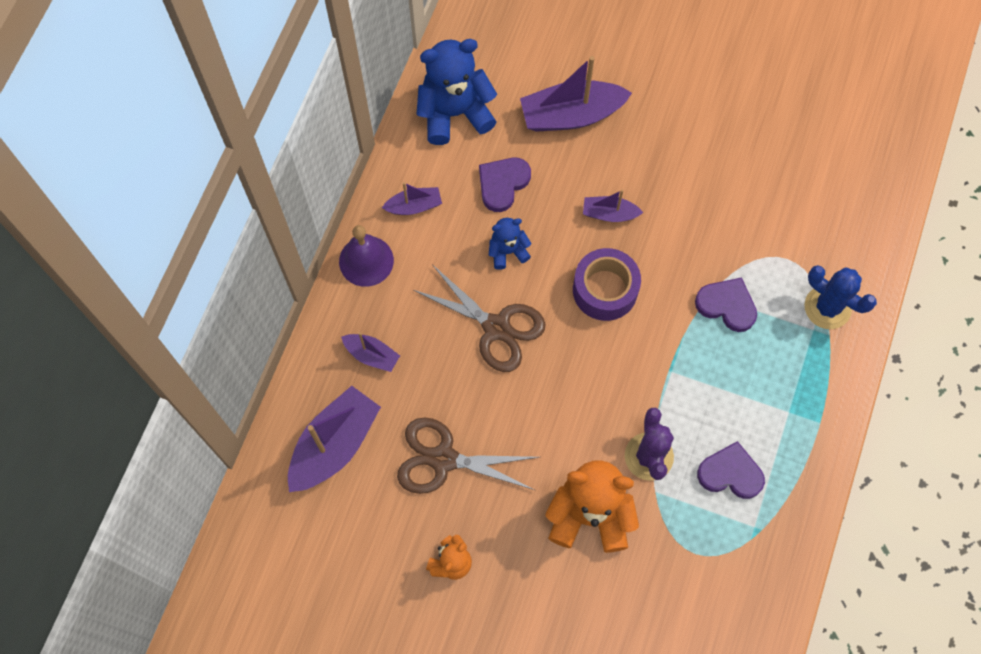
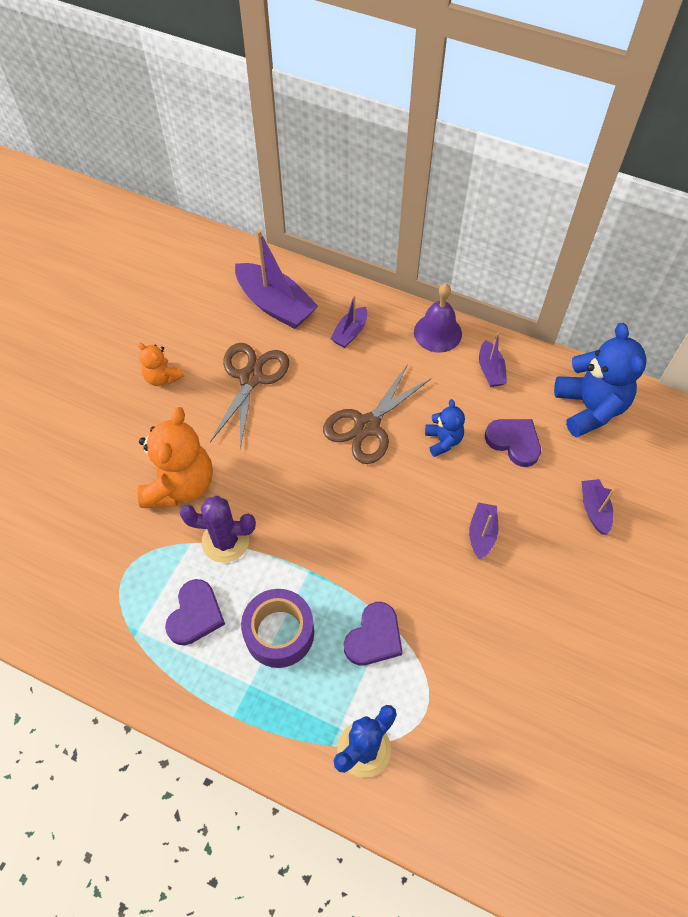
camera: 95 degrees right, 10 degrees down
(571, 115) = (594, 509): purple boat -> purple boat, size x0.53
(605, 290) = (399, 521): purple tape -> purple tape (279, 633)

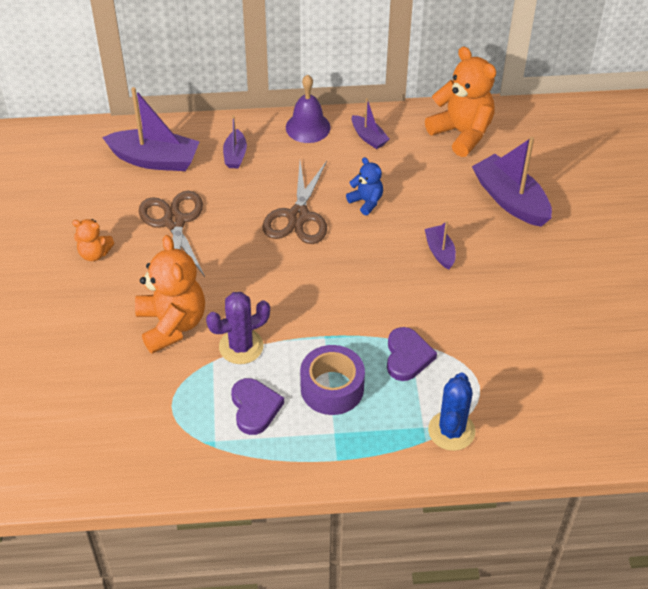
camera: 30 degrees left, 10 degrees down
(514, 442) = (421, 180): purple heart -> none
(589, 408) = (461, 133): blue teddy bear -> orange teddy bear
(594, 509) = (510, 200): purple boat -> purple boat, size x1.90

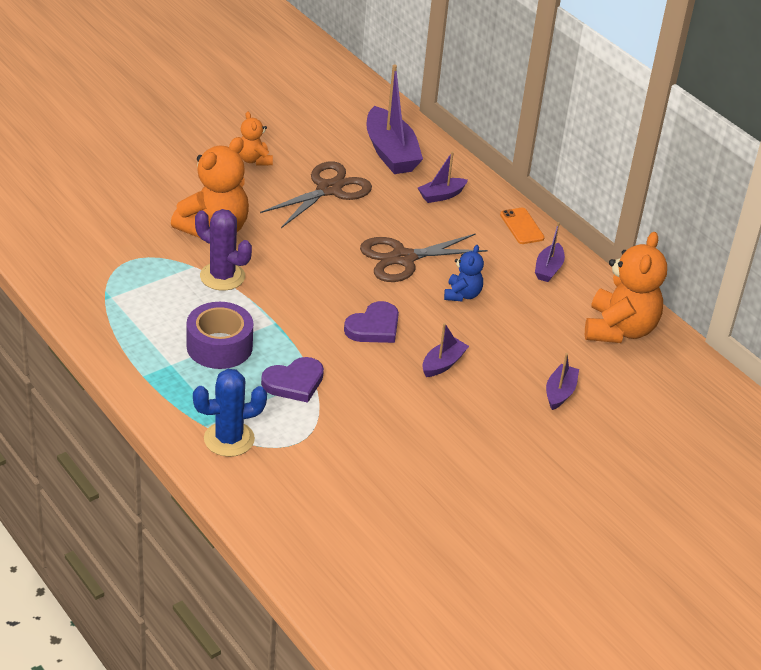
camera: 55 degrees right, 10 degrees down
(255, 408) = (162, 307): purple heart -> purple heart (374, 327)
(308, 127) = (522, 226): purple bell -> orange phone
(510, 200) = (560, 393): purple boat -> purple boat, size x0.53

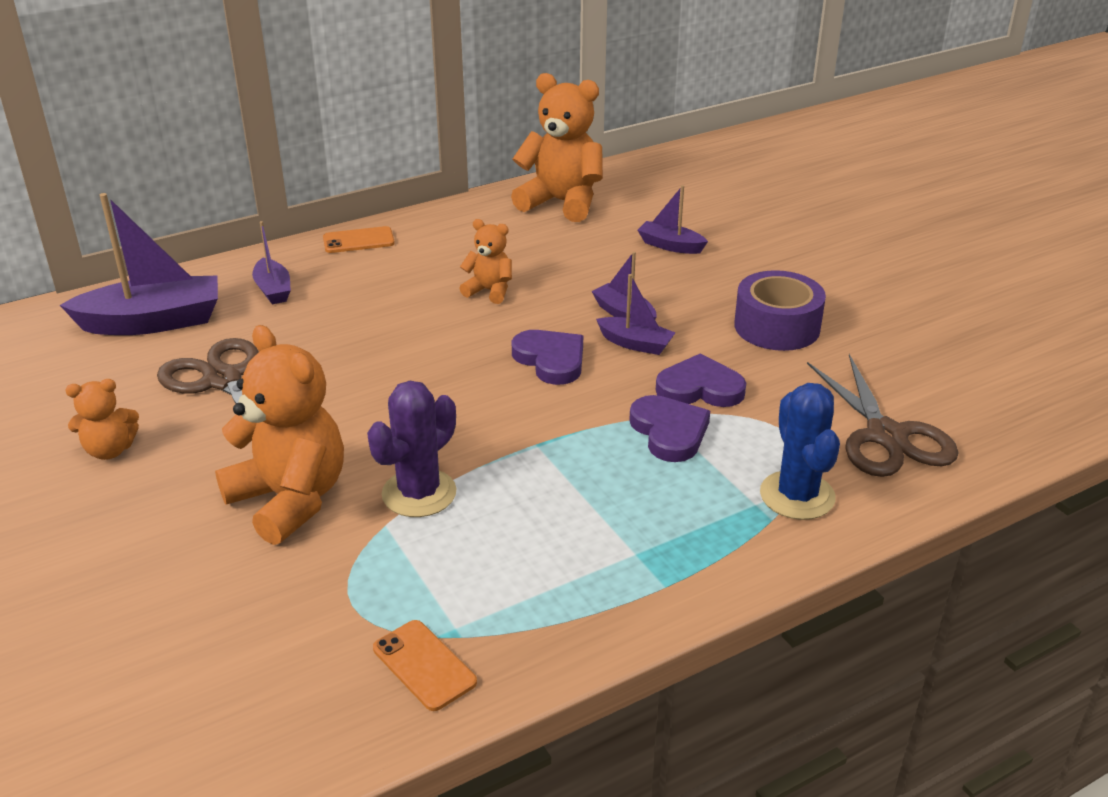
camera: 80 degrees left, 5 degrees down
(84, 287) = (424, 665): none -> orange phone
(219, 346) = (591, 500): purple tape -> purple tape (777, 327)
(348, 400) = (700, 388): none -> purple heart
(403, 258) = (405, 328): brown scissors -> brown scissors (885, 436)
(462, 295) = (489, 291): blue teddy bear -> orange teddy bear
(548, 269) = (447, 232): purple boat -> purple boat (635, 344)

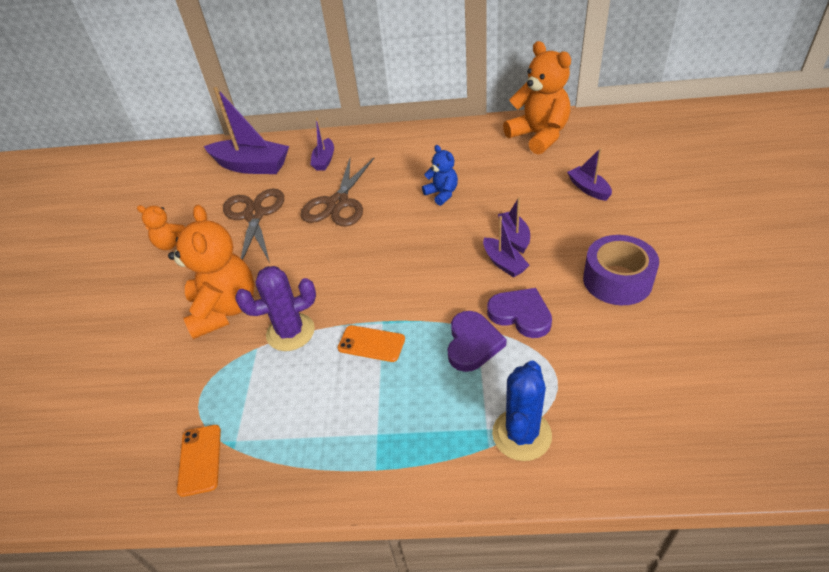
camera: 35 degrees right, 10 degrees up
(358, 240) = (394, 137): orange phone -> orange phone (371, 343)
(489, 291) = (442, 194): orange teddy bear -> blue teddy bear
(551, 360) = (440, 258): purple heart -> none
(885, 436) = (631, 409): brown scissors -> brown scissors (338, 203)

